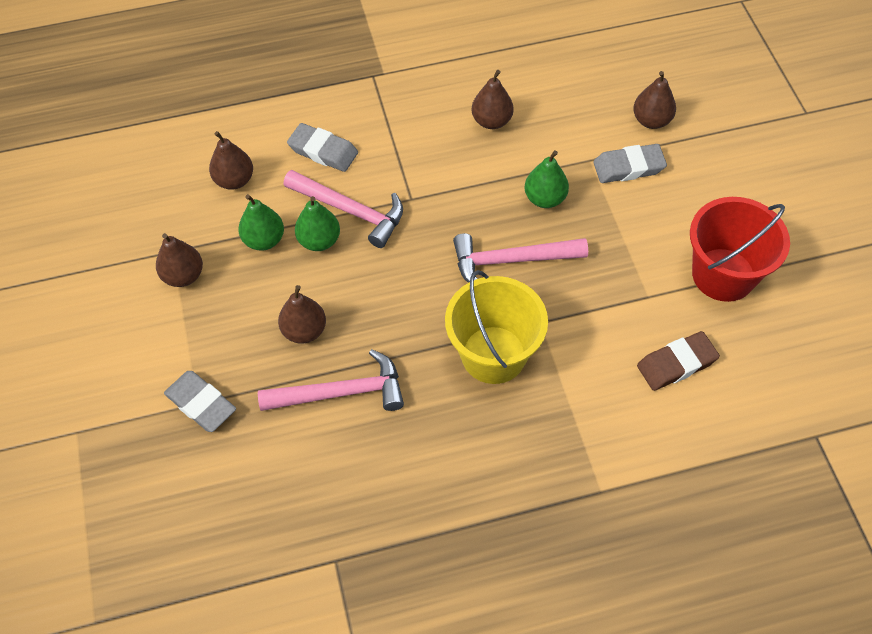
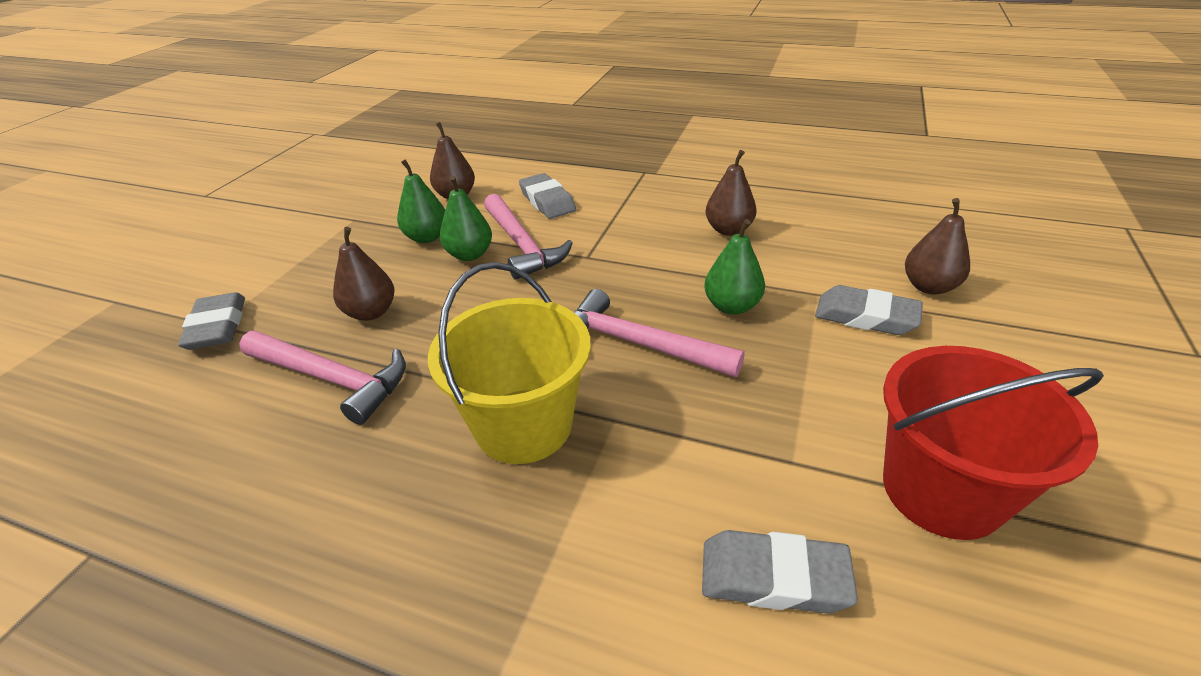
camera: 35 degrees right, 20 degrees down
(183, 276) = (338, 236): brown pear -> none
(676, 364) = (773, 577): brown eraser -> grey eraser

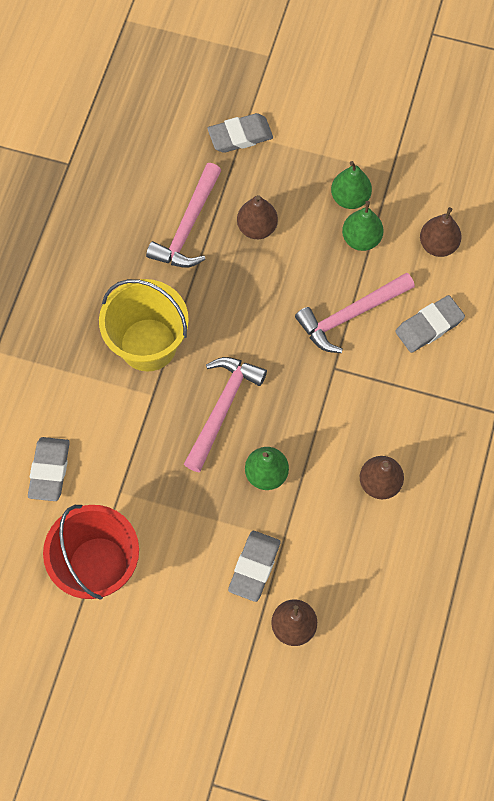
camera: 85 degrees right, 30 degrees up
(469, 255) = (335, 277): green pear -> green pear (350, 198)

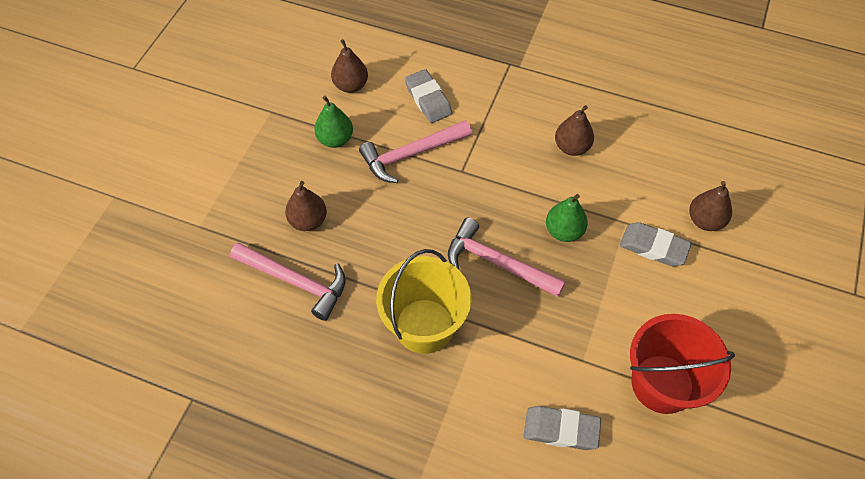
camera: 85 degrees left, 10 degrees down
(240, 136) = (201, 228): grey eraser -> none
(350, 198) = (291, 144): green pear -> none
(350, 315) = (411, 154): pink hammer -> pink hammer turned 90 degrees clockwise

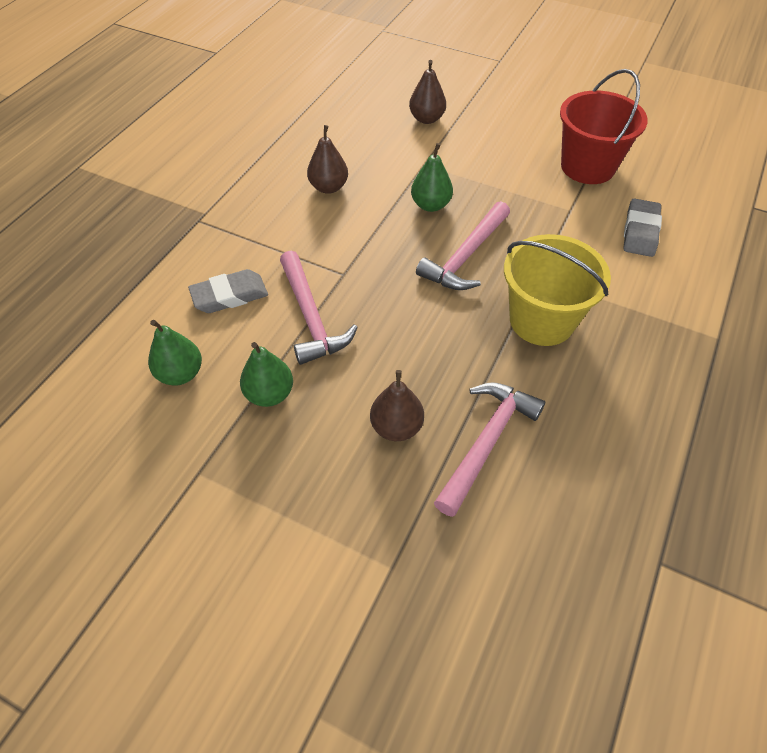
camera: 85 degrees left, 5 degrees down
(351, 85) = (180, 374): brown pear -> green pear
(653, 247) = (452, 151): grey eraser -> none

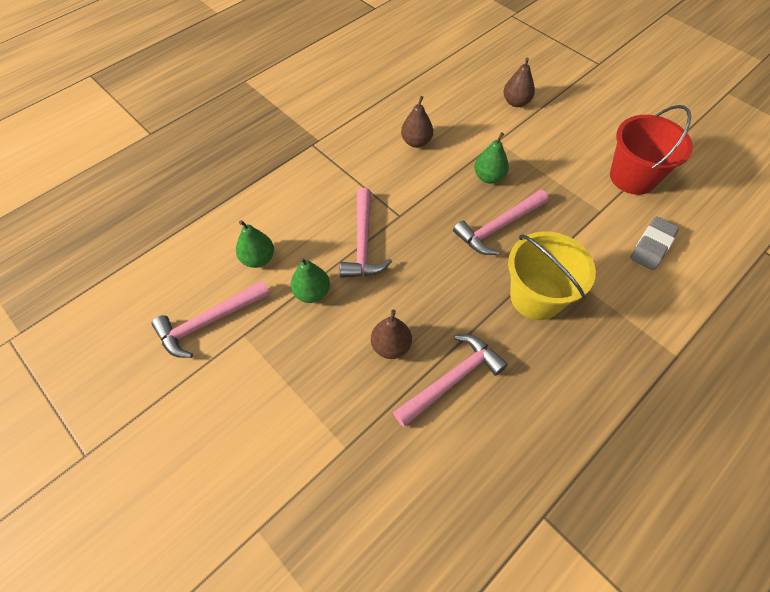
camera: 20 degrees right, 5 degrees up
(142, 472) = (209, 322): none -> pink hammer
(230, 296) = (312, 209): grey eraser -> none

